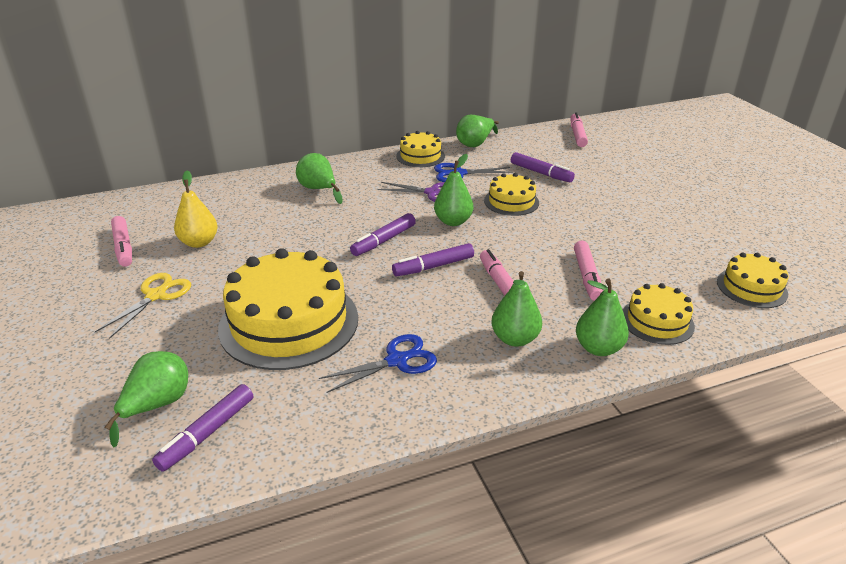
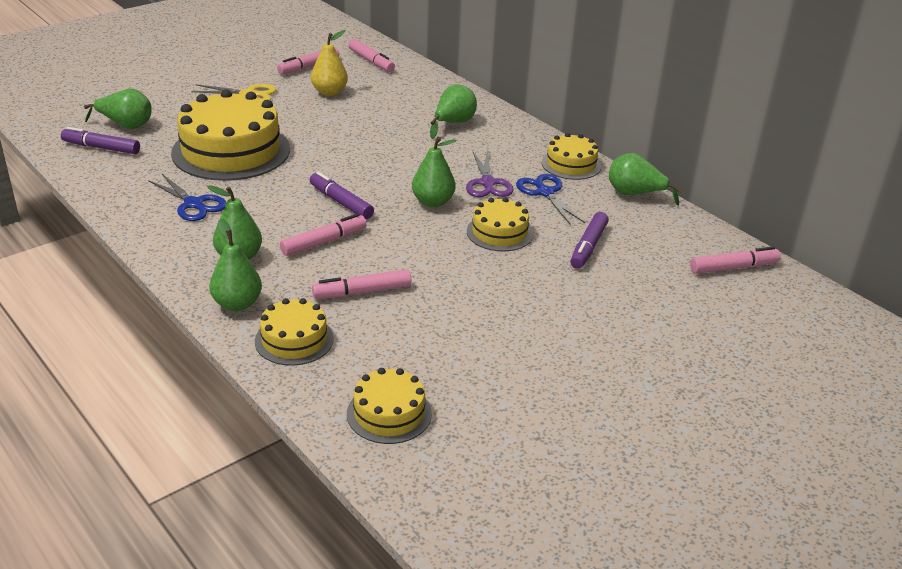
camera: 70 degrees right, 0 degrees up
(149, 209) = (371, 61): none -> pink marker
(384, 240) = (375, 171): purple marker -> none

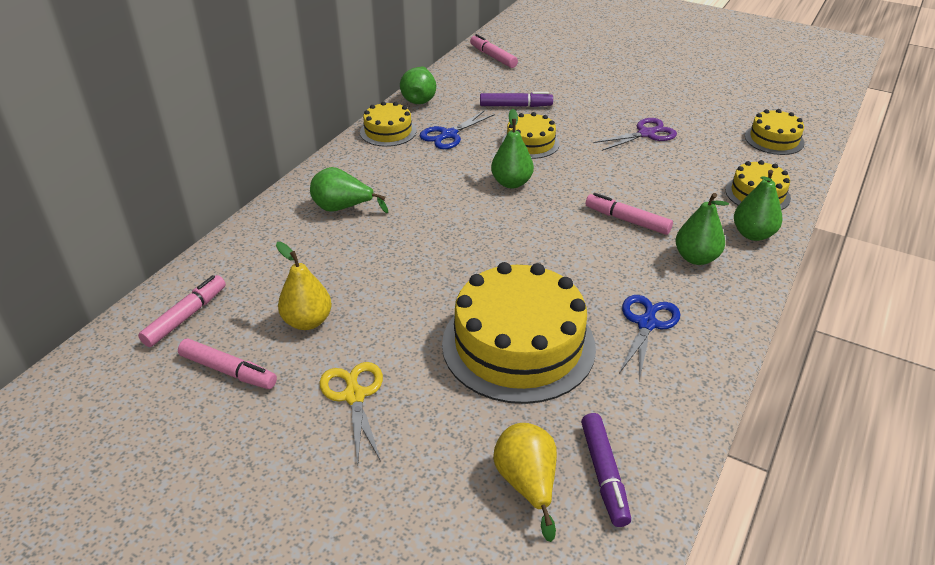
camera: 110 degrees left, 5 degrees up
(126, 125) = (527, 484): green pear -> yellow pear
(341, 202) = (556, 231): purple marker -> none
(363, 292) = (671, 182): pink marker -> none
(487, 183) = (455, 163): purple scissors -> purple scissors (646, 134)

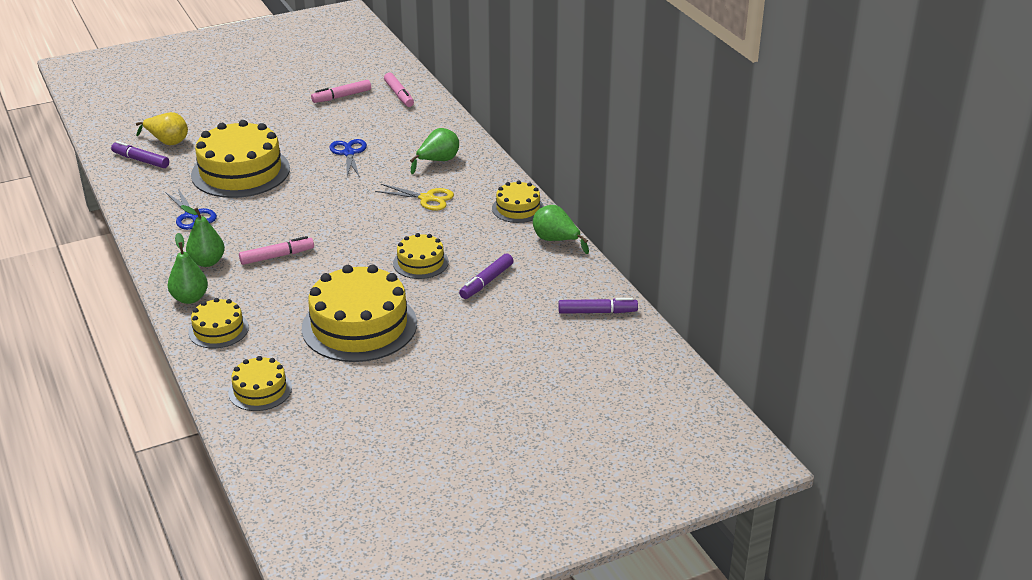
camera: 125 degrees right, 5 degrees down
(307, 321) = (347, 123): yellow pear -> none
(354, 395) = (278, 120): yellow scissors -> yellow scissors (427, 198)
(448, 135) = (479, 231): blue scissors -> blue scissors (349, 153)
(493, 57) = (597, 312): pink marker -> purple marker
(511, 183) = (381, 231): green pear -> none
(646, 134) = (359, 326): purple scissors -> yellow cake

